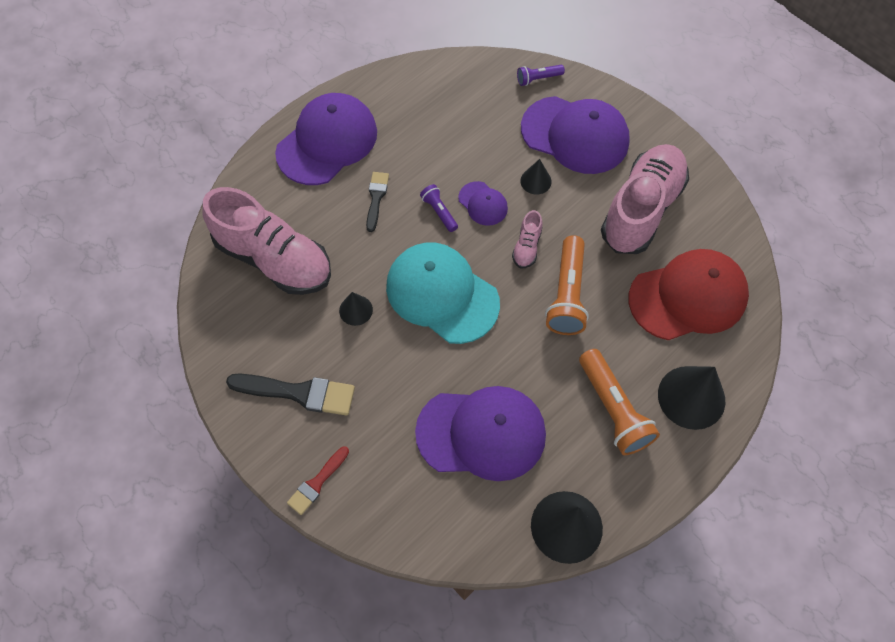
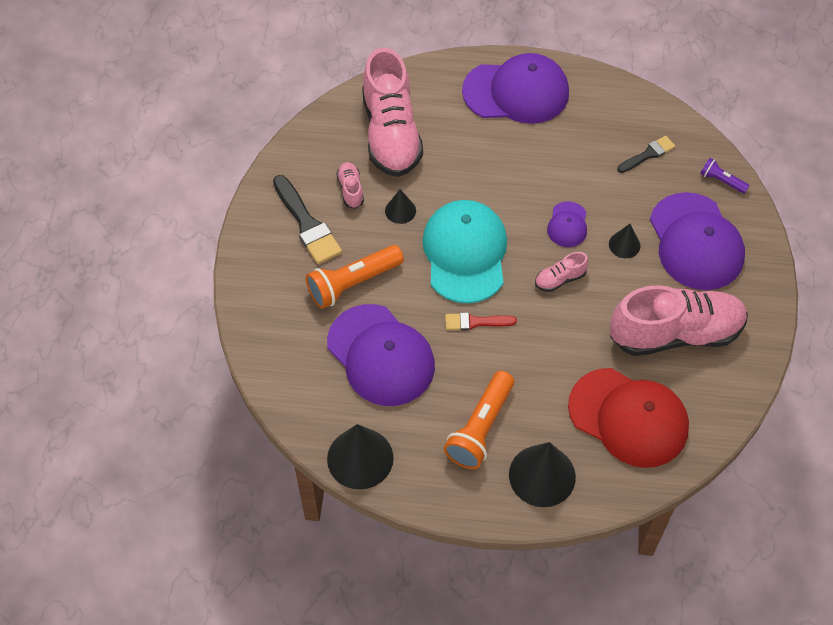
camera: 50 degrees right, 5 degrees down
(298, 332) = (350, 190): none -> pink shoe
(317, 483) = (254, 283): red brush -> red brush (475, 322)
(376, 198) = (501, 156): black brush -> black brush (648, 154)
(439, 212) = (531, 202): purple flashlight -> none
(567, 294) = (546, 333): orange flashlight -> orange flashlight (353, 283)

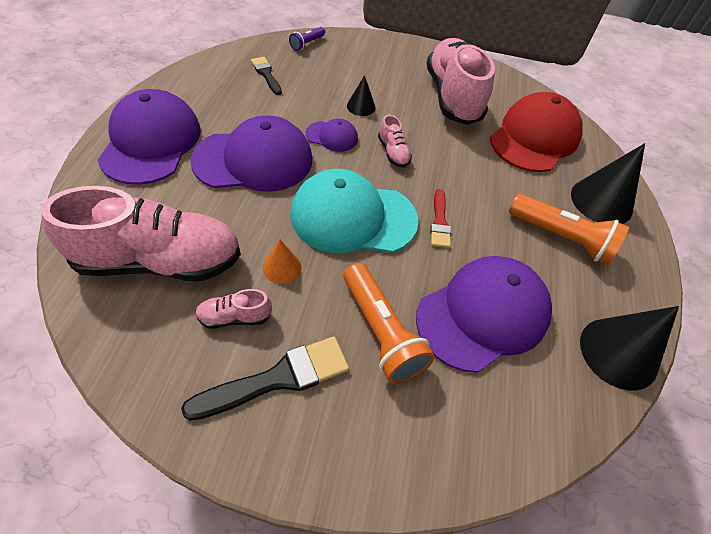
camera: 90 degrees left, 5 degrees down
(400, 210) = (282, 267): black cone -> orange cone
(696, 242) = (364, 68): purple cap -> purple cap (253, 160)

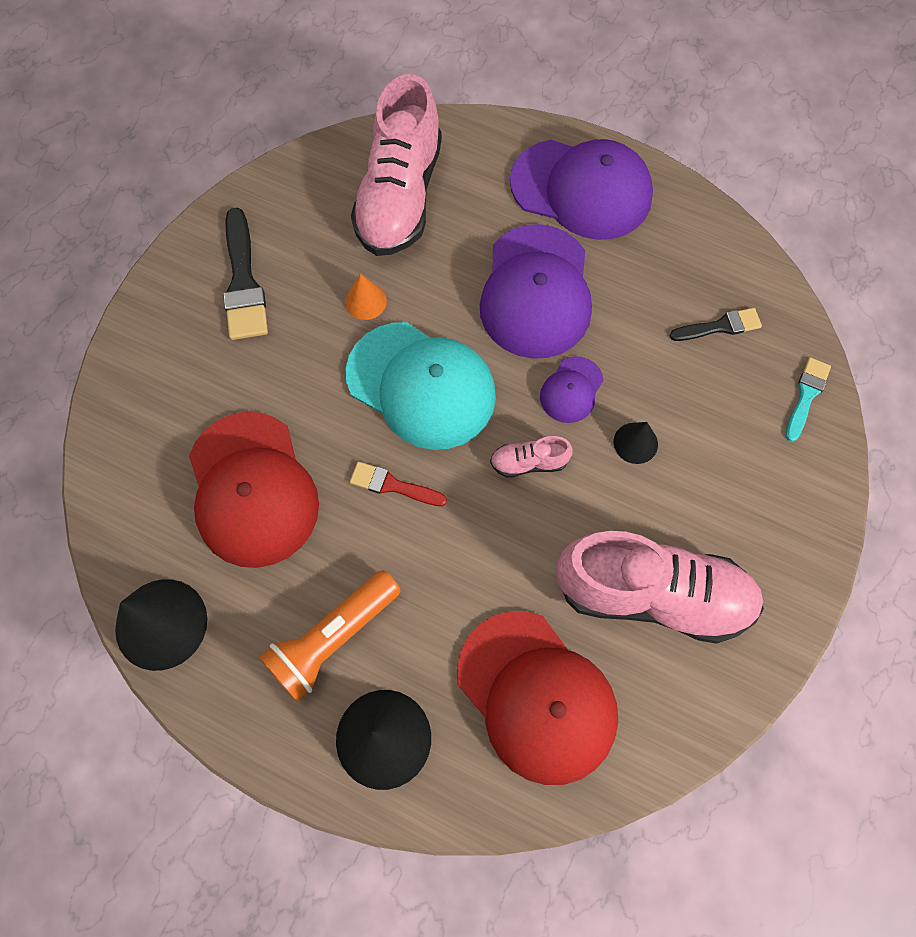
camera: 110 degrees right, 15 degrees up
(235, 317) = (317, 254): pink shoe -> none
(307, 44) = (806, 395): purple flashlight -> turquoise brush
(353, 217) = (421, 385): turquoise cap -> turquoise cap turned 105 degrees clockwise
(381, 331) = (263, 379): orange flashlight -> none
(483, 314) = (252, 489): purple cap -> red cap

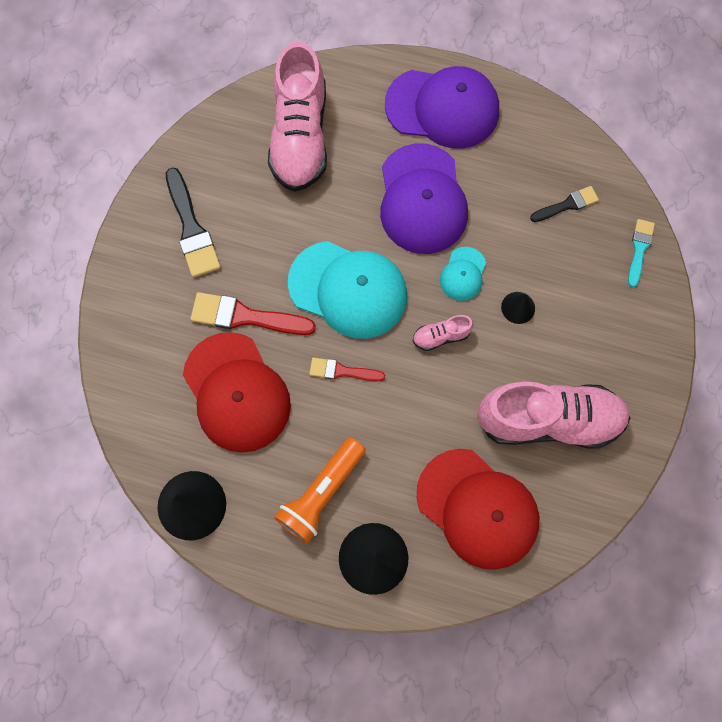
camera: 10 degrees left, 5 degrees up
(285, 397) = (245, 316): none -> red brush
(365, 301) = (291, 228): orange cone -> none
(571, 390) = (463, 274): purple cap -> turquoise cap

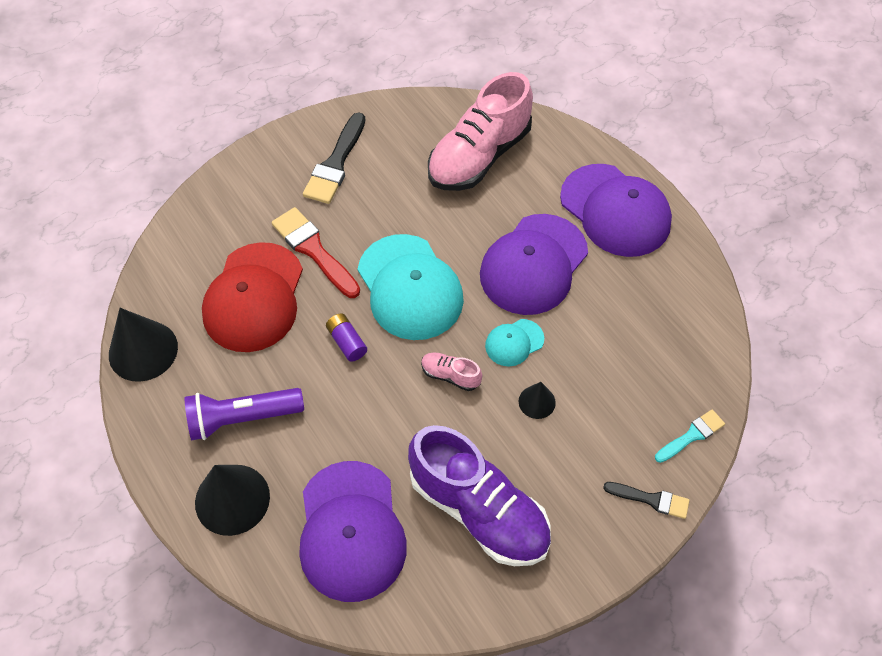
camera: 40 degrees right, 15 degrees down
(321, 493) = (242, 418): orange flashlight -> purple flashlight
(342, 371) = (347, 342): red brush -> purple battery
(477, 508) = (351, 531): red cap -> purple cap
(548, 420) = (478, 510): pink shoe -> purple shoe
(567, 204) = (657, 354): black brush -> black brush (651, 499)

